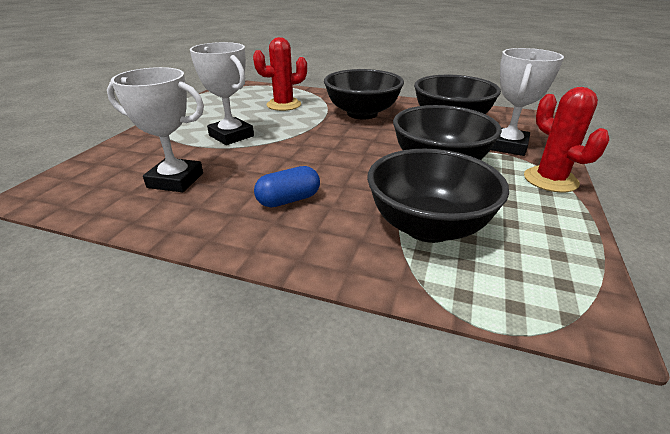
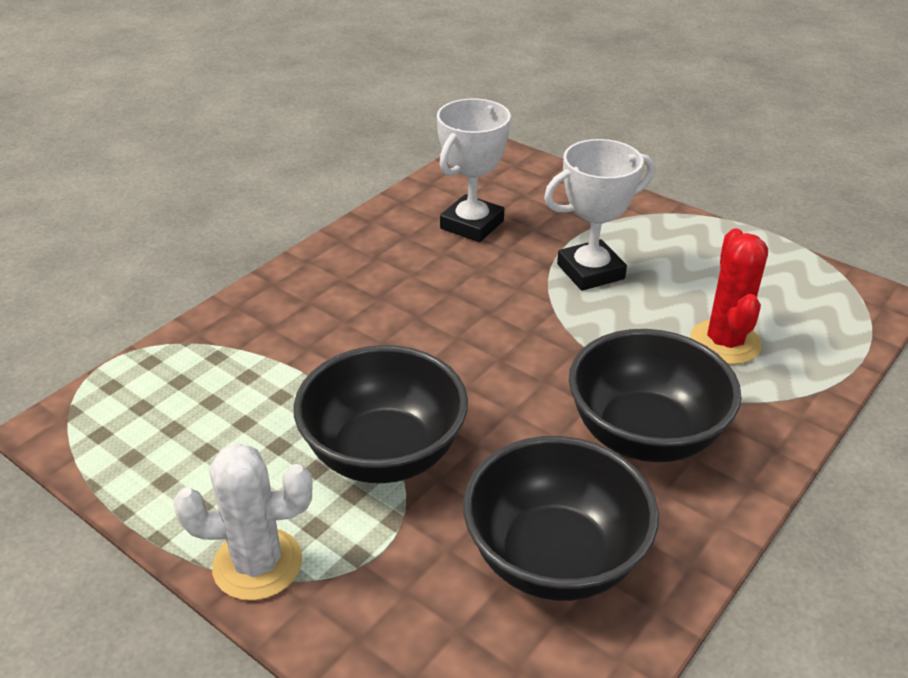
camera: 110 degrees right, 5 degrees up
(288, 200) = (377, 293): blue capsule -> none
(428, 226) = (253, 379): black bowl -> none
(507, 146) = (397, 584): white trophy -> none
(550, 180) = (257, 564): red cactus -> white cactus

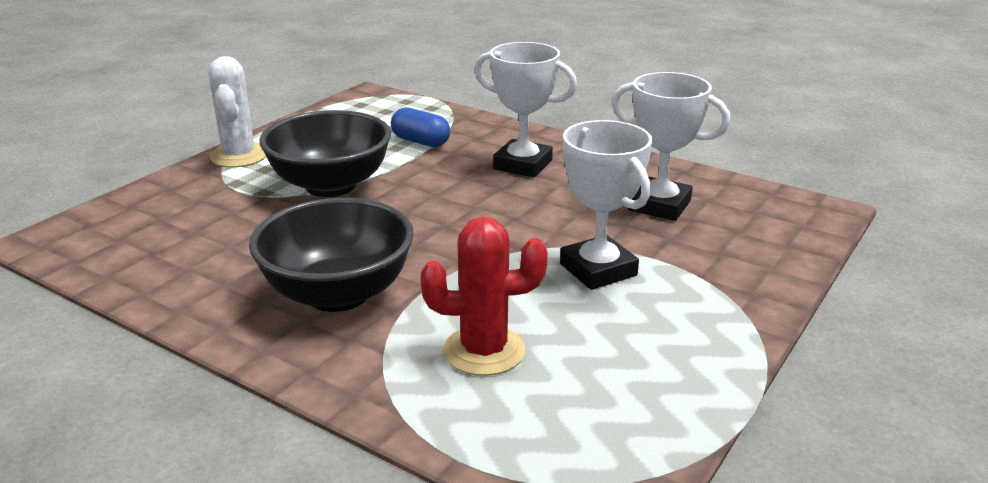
camera: 85 degrees right, 10 degrees down
(268, 373) = (420, 142): none -> blue capsule
(361, 296) = (522, 165): none -> white trophy
(554, 558) = (208, 251): black bowl -> none

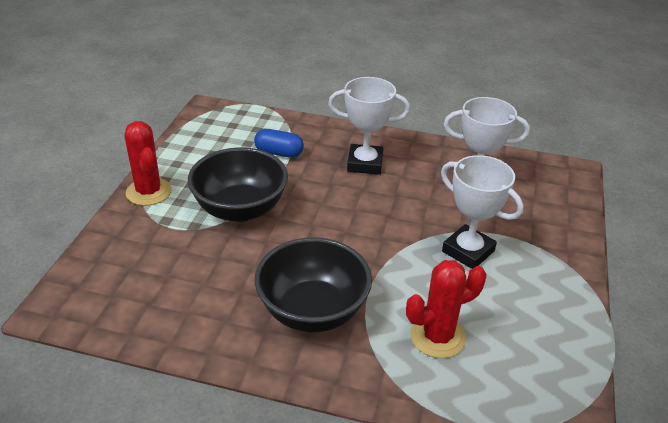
camera: 20 degrees left, 10 degrees up
(239, 156) = (149, 192): white cactus -> red cactus

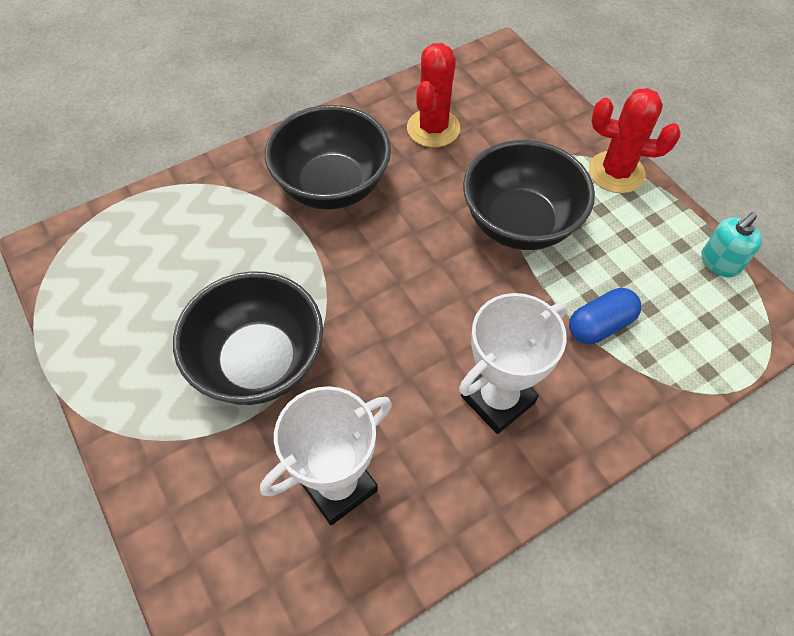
camera: 135 degrees right, 20 degrees up
(186, 134) = (719, 263): none -> turquoise soap dispenser
(437, 337) = (211, 243): red cactus -> red cactus (433, 128)
(468, 251) = (259, 362): white trophy -> black bowl

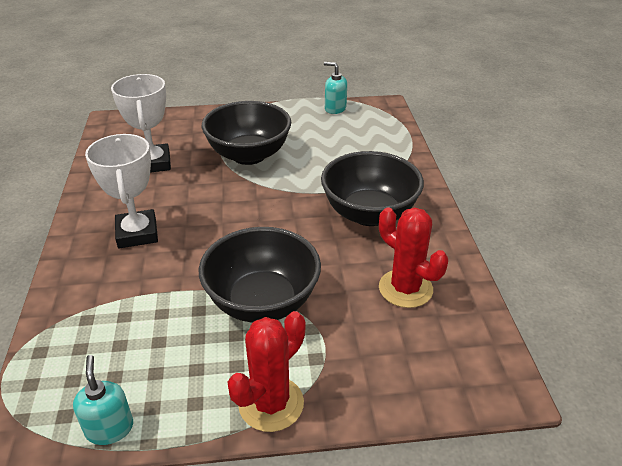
camera: 115 degrees right, 20 degrees down
(74, 307) = (335, 109): none -> turquoise soap dispenser
(600, 325) = (135, 307): blue capsule -> none

